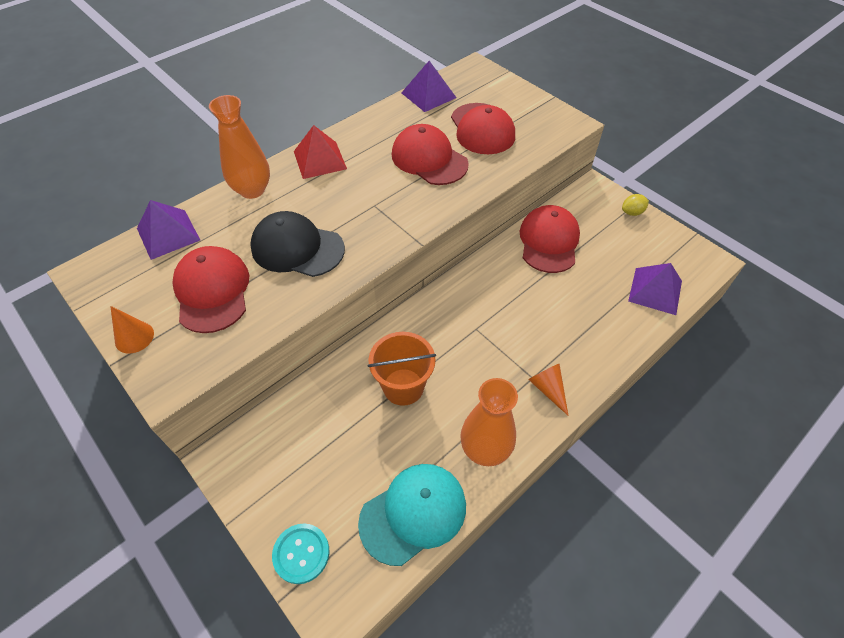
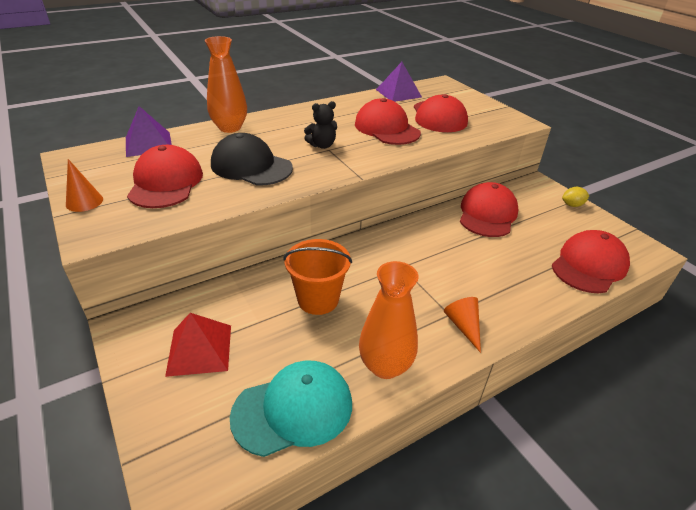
camera: 10 degrees right, 15 degrees down
(301, 553) = (164, 423): turquoise button -> none
(319, 160) = (293, 118): red pyramid -> red pyramid (199, 349)
(365, 200) = (322, 145): none -> black teddy bear
(655, 291) = (589, 265): purple pyramid -> red cap

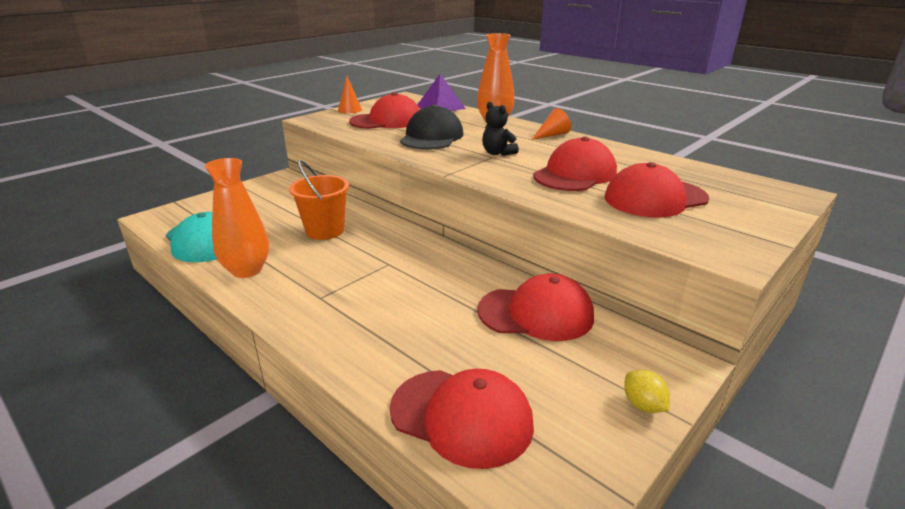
camera: 75 degrees right, 10 degrees down
(199, 349) = (263, 201): red pyramid -> none
(398, 93) = (695, 170): purple pyramid -> none
(463, 326) = (302, 307): orange cone -> orange cone (552, 135)

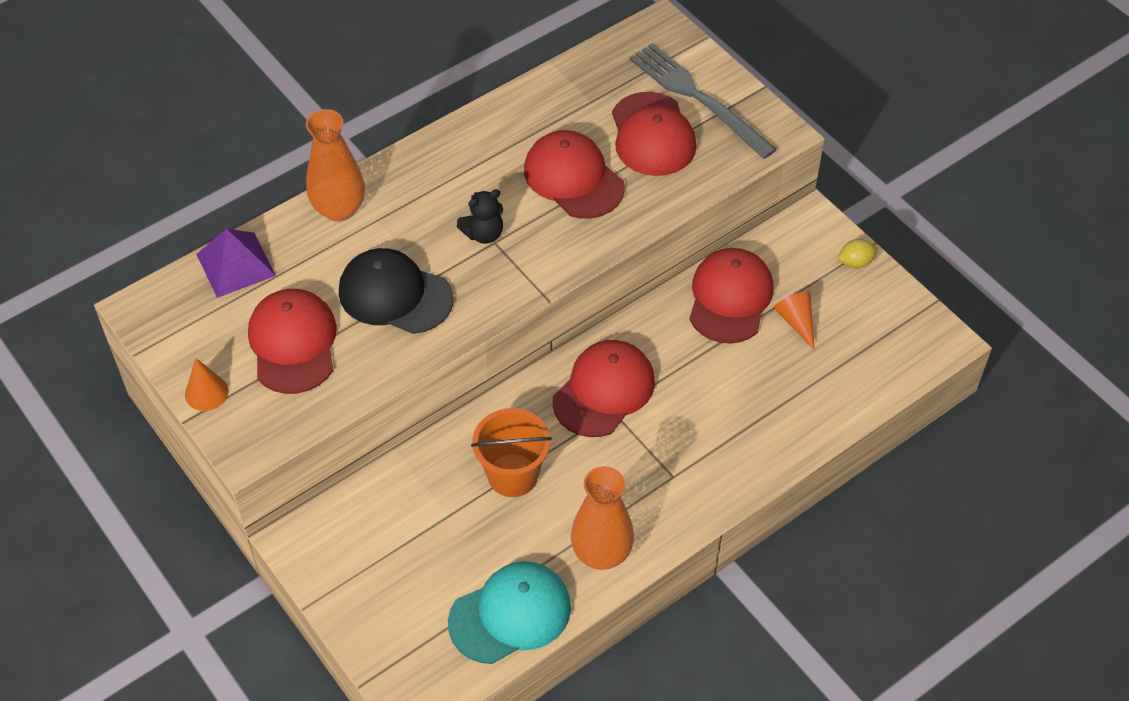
camera: 80 degrees left, 25 degrees up
(461, 416) = (857, 377): red cap -> red cap (604, 391)
(552, 135) = (425, 161): orange cone -> orange cone (796, 321)
(726, 214) = (699, 98): none -> grey fork

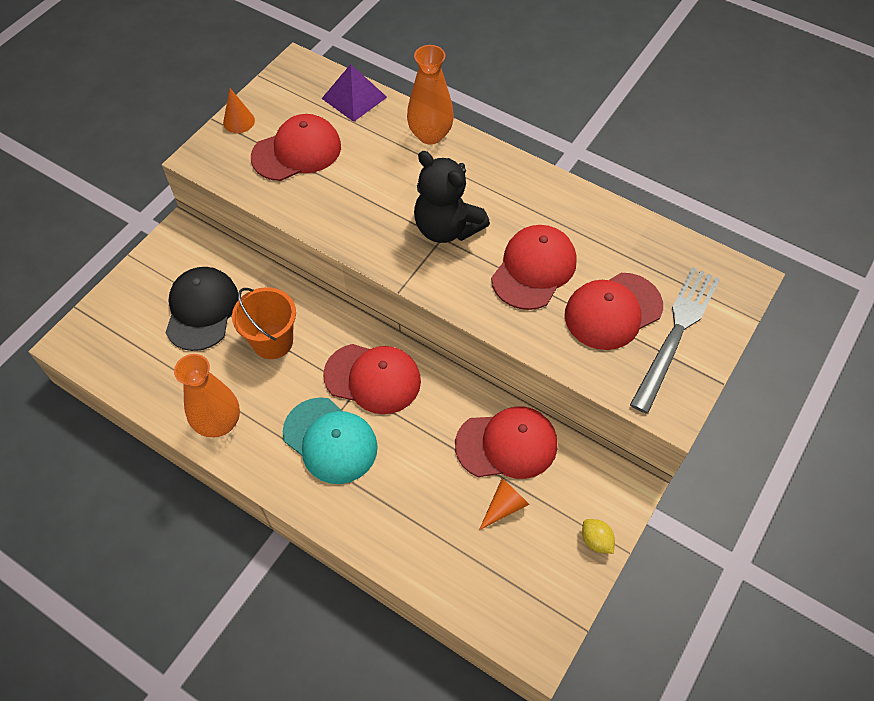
camera: 70 degrees right, 5 degrees up
(395, 295) = (363, 193): black cap -> black cap (201, 310)
(483, 234) = (446, 228): black teddy bear -> black teddy bear, size x1.82
(510, 614) = (151, 378): turquoise cap -> turquoise cap (330, 440)

